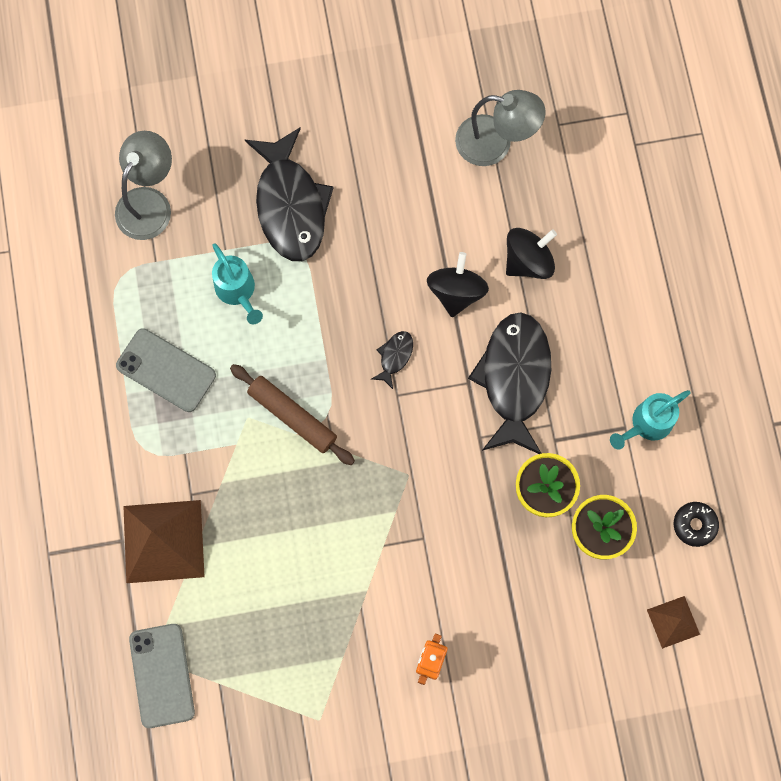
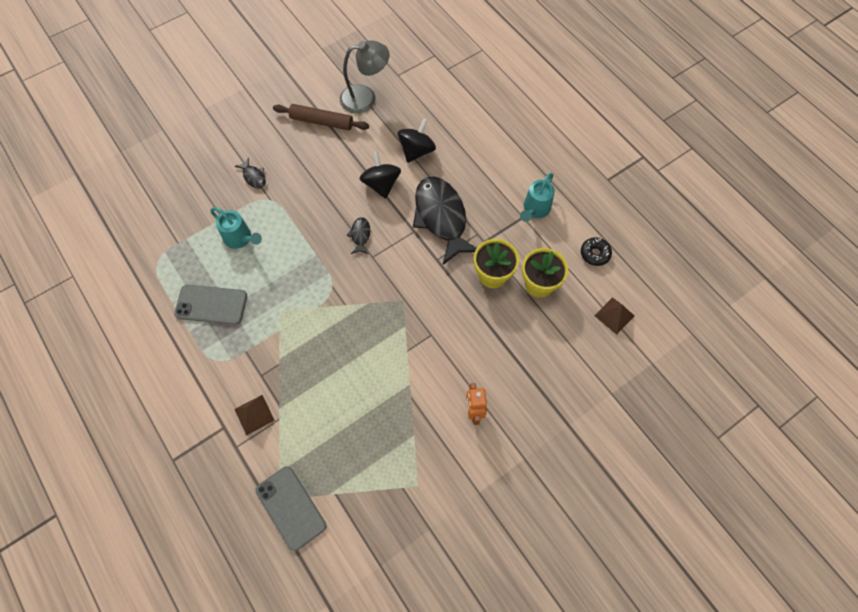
camera: 25 degrees left, 10 degrees down
(149, 202) = (159, 210): grey lamp -> none
(163, 541) = (254, 414): brown pyramid -> brown pyramid, size x0.52
(290, 205) = (254, 177): black fish -> black fish, size x0.42
(292, 416) = (310, 297): brown rolling pin -> brown rolling pin (322, 121)

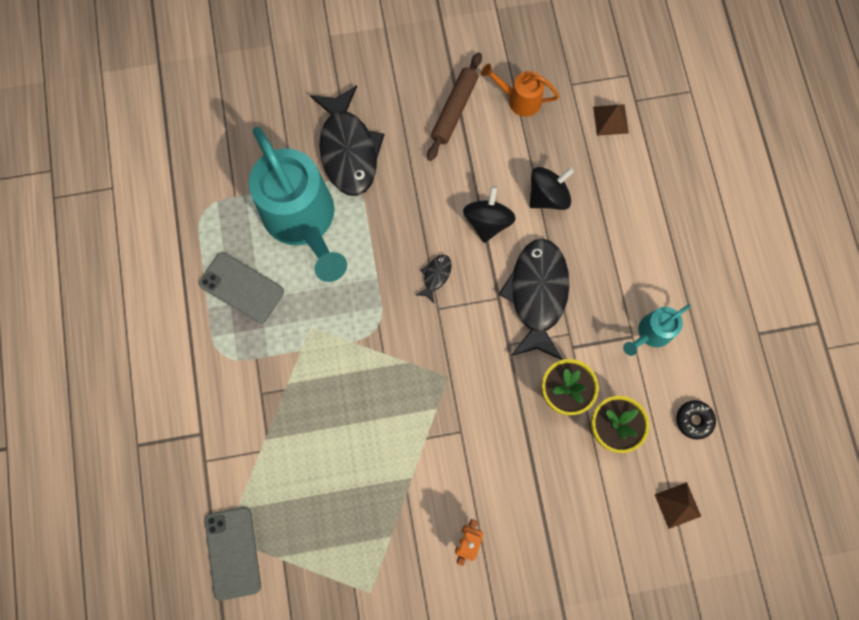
camera: 25 degrees right, 10 degrees up
(240, 239) = (303, 221): turquoise watering can -> turquoise watering can, size x2.16
(254, 177) = (348, 150): black fish -> black fish, size x2.40
(254, 414) = (237, 434): brown pyramid -> brown pyramid (610, 119)
(322, 121) = (454, 110): brown rolling pin -> brown rolling pin turned 75 degrees clockwise
(366, 98) = (519, 99): grey lamp -> orange watering can

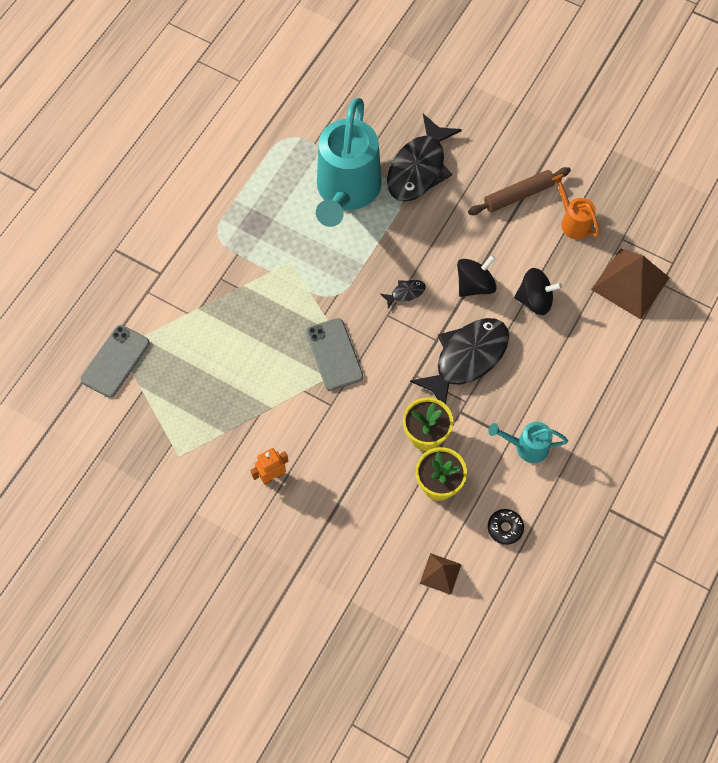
camera: 40 degrees right, 10 degrees down
(242, 287) = (268, 203): grey phone -> grey phone (334, 354)
(610, 119) = (630, 283): brown pyramid -> brown pyramid, size x1.92

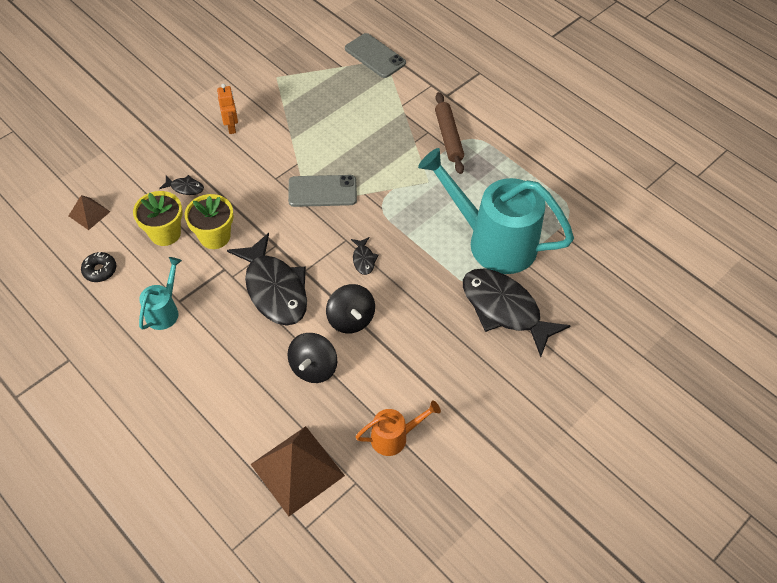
camera: 105 degrees right, 10 degrees down
(373, 490) = (185, 188): none -> black fish
(518, 195) = (445, 393): brown rolling pin -> brown rolling pin (448, 137)

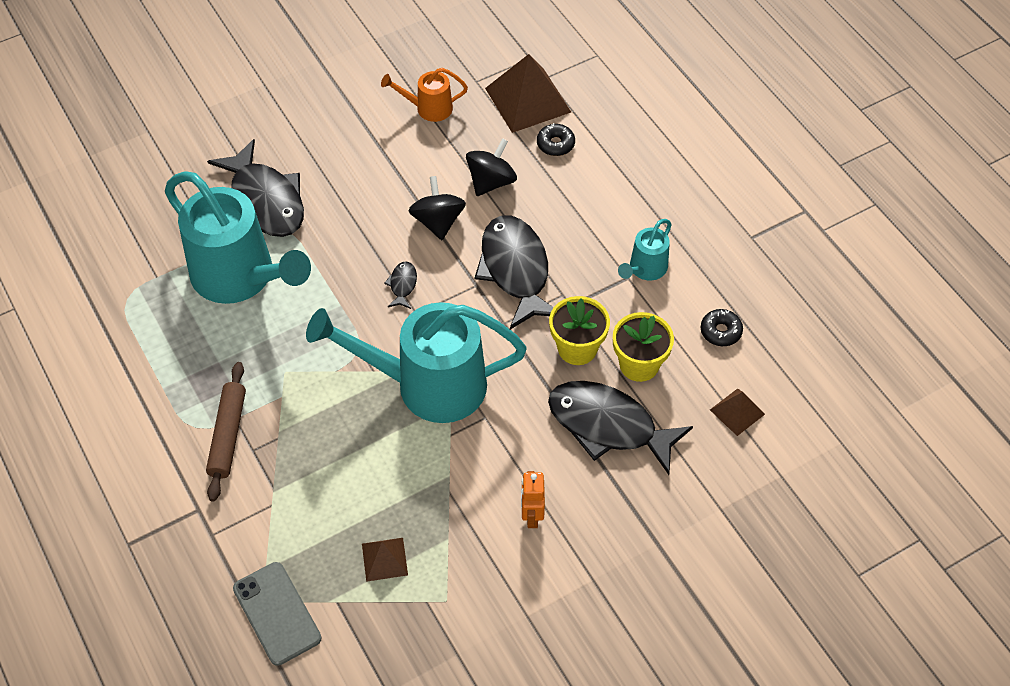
camera: 165 degrees left, 0 degrees up
(185, 188) = (608, 426): black fish -> black fish, size x2.40
(260, 421) = (555, 144): none -> black donut
(320, 90) = (384, 559): none -> brown pyramid
(322, 191) = (427, 385): grey phone -> turquoise watering can

